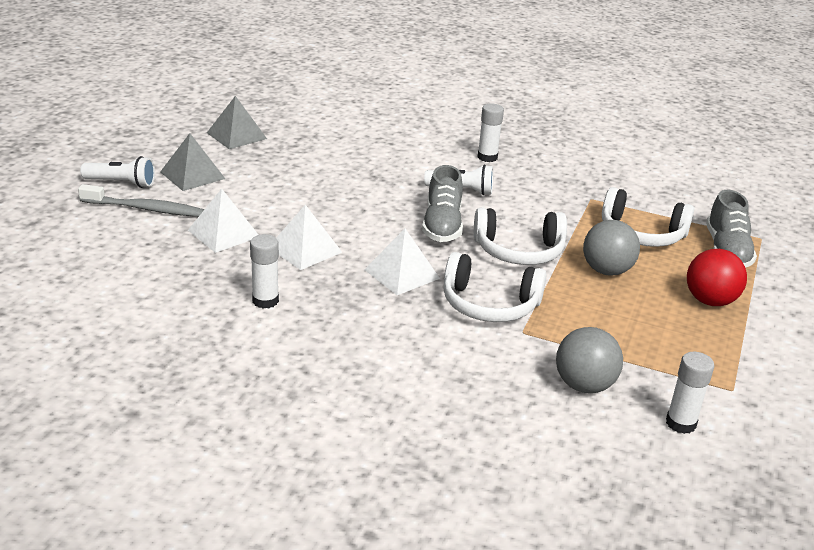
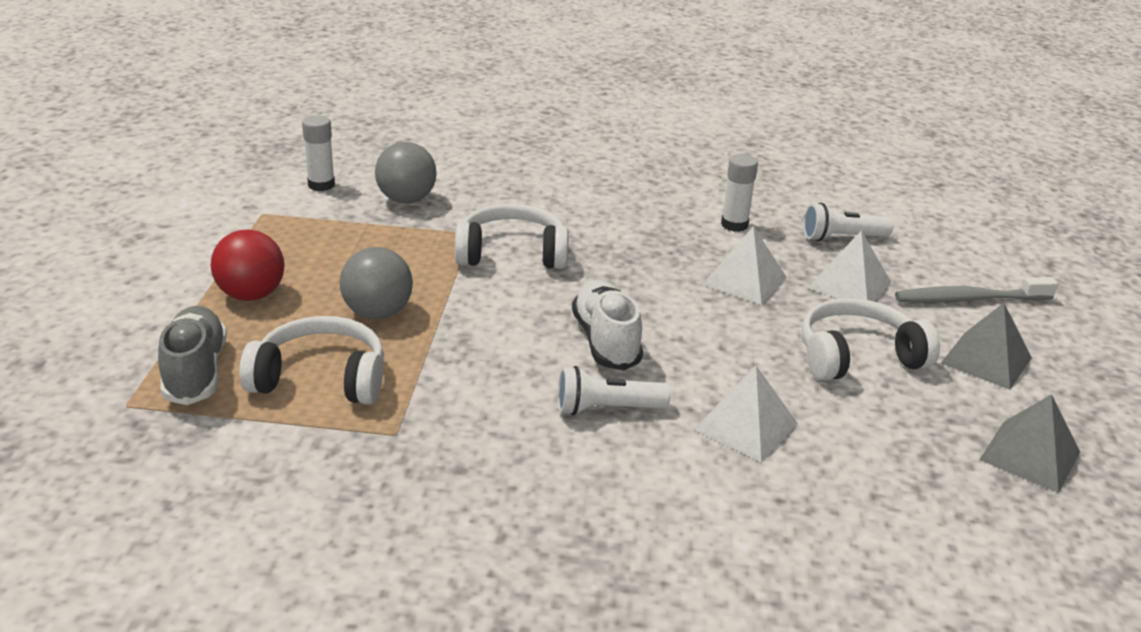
camera: 165 degrees right, 0 degrees up
(121, 183) = (1046, 329): white flashlight -> white flashlight (841, 238)
(402, 274) = (620, 270): white pyramid -> white pyramid (745, 426)
(442, 225) = (606, 341): grey shoe -> white shoe
(487, 157) = (593, 499): white glue stick -> none
(519, 251) = (494, 321): white headphones -> white headphones (857, 356)

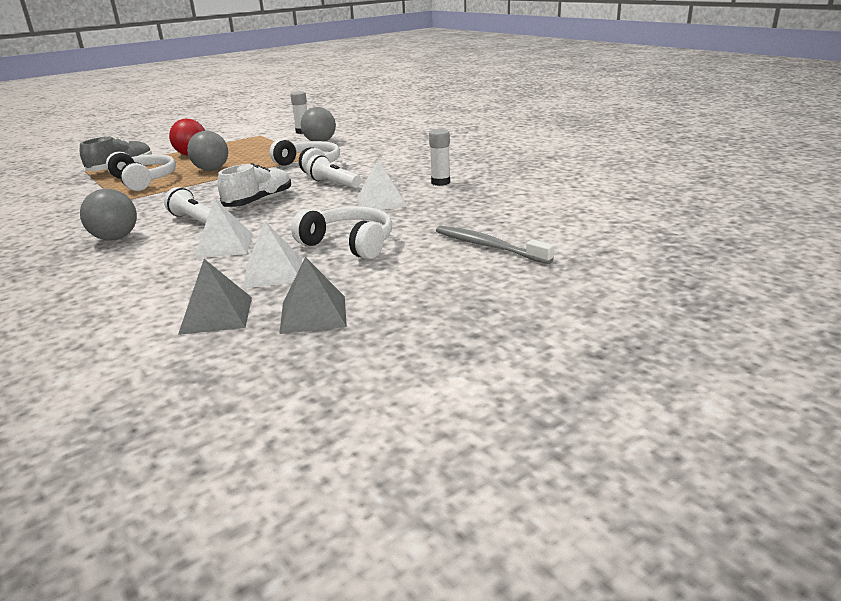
camera: 50 degrees right, 5 degrees down
(583, 490) = (115, 238): none -> grey ball
(841, 238) = (487, 202): white flashlight -> white flashlight (334, 183)
(849, 285) = (432, 219): white pyramid -> white pyramid (273, 272)
(986, 360) = (416, 271): grey pyramid -> grey pyramid (216, 315)

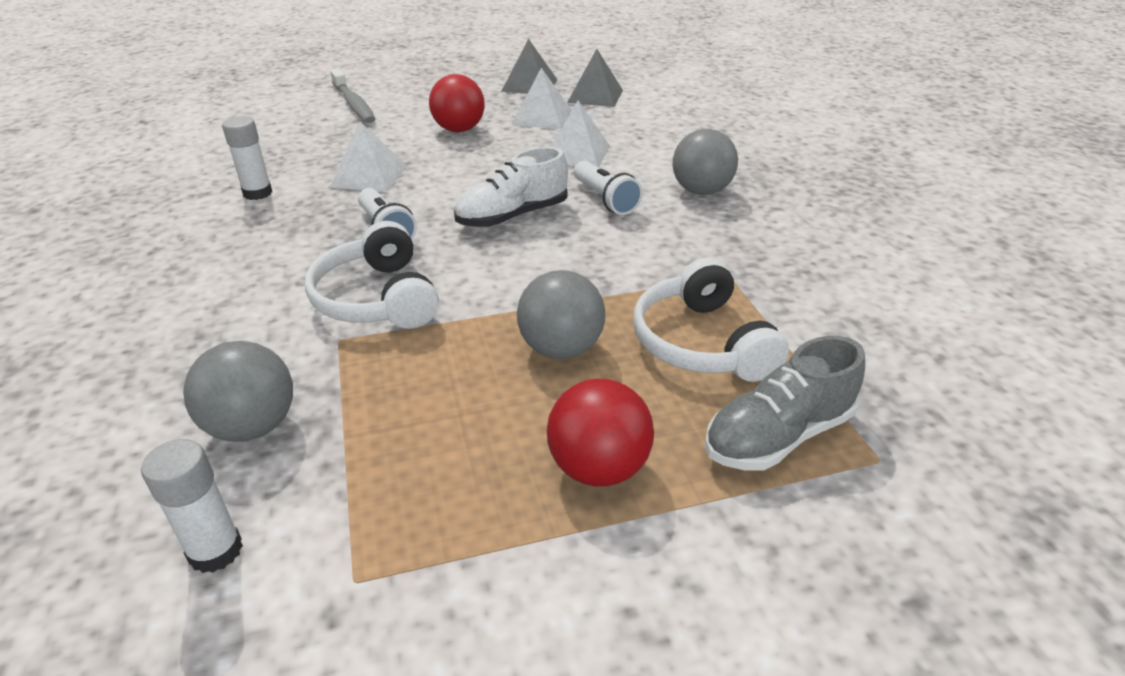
camera: 160 degrees left, 10 degrees up
(349, 244) = (459, 130): white headphones -> red ball

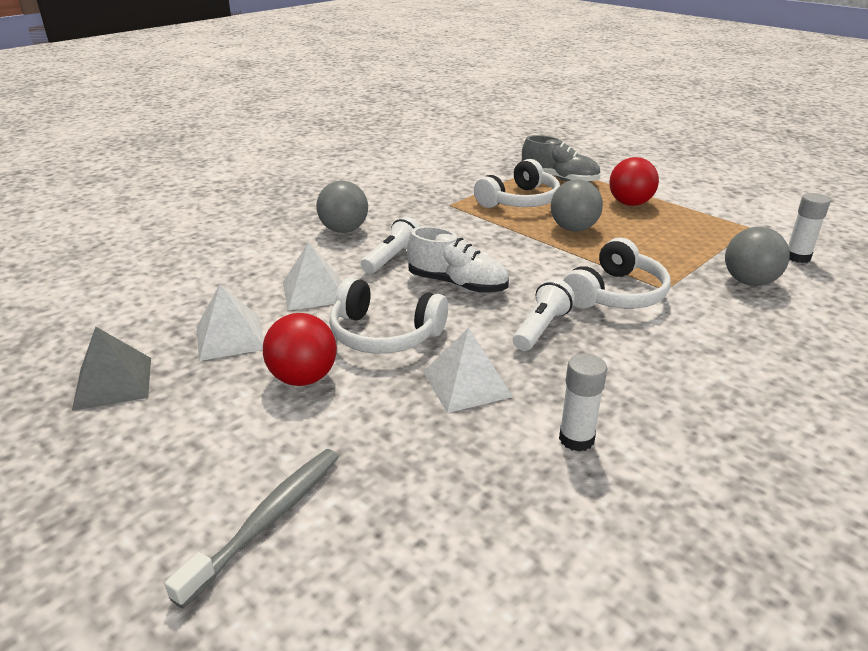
camera: 120 degrees left, 5 degrees down
(473, 164) = (384, 335): none -> white headphones
(595, 96) = (140, 324): grey pyramid -> none

